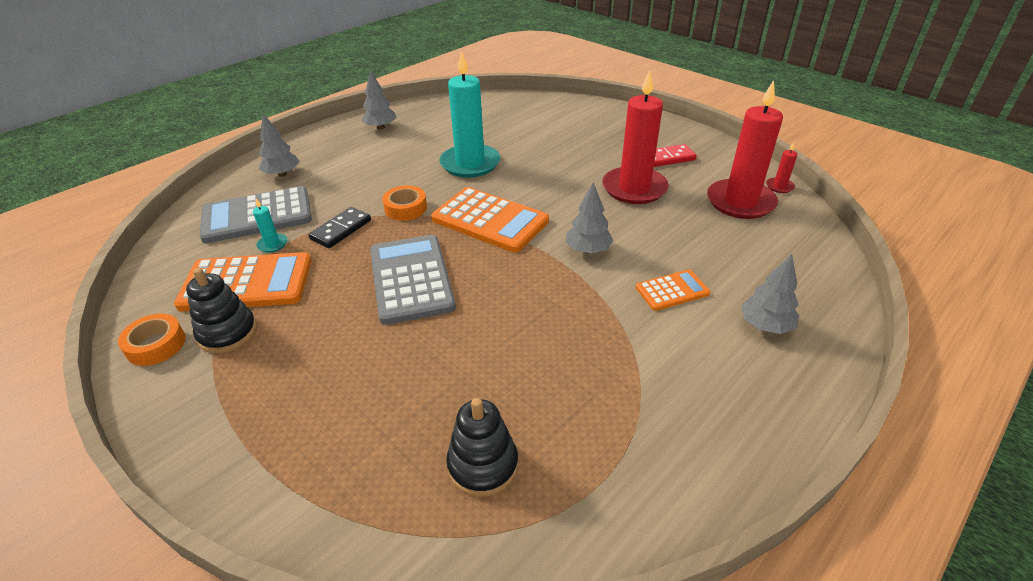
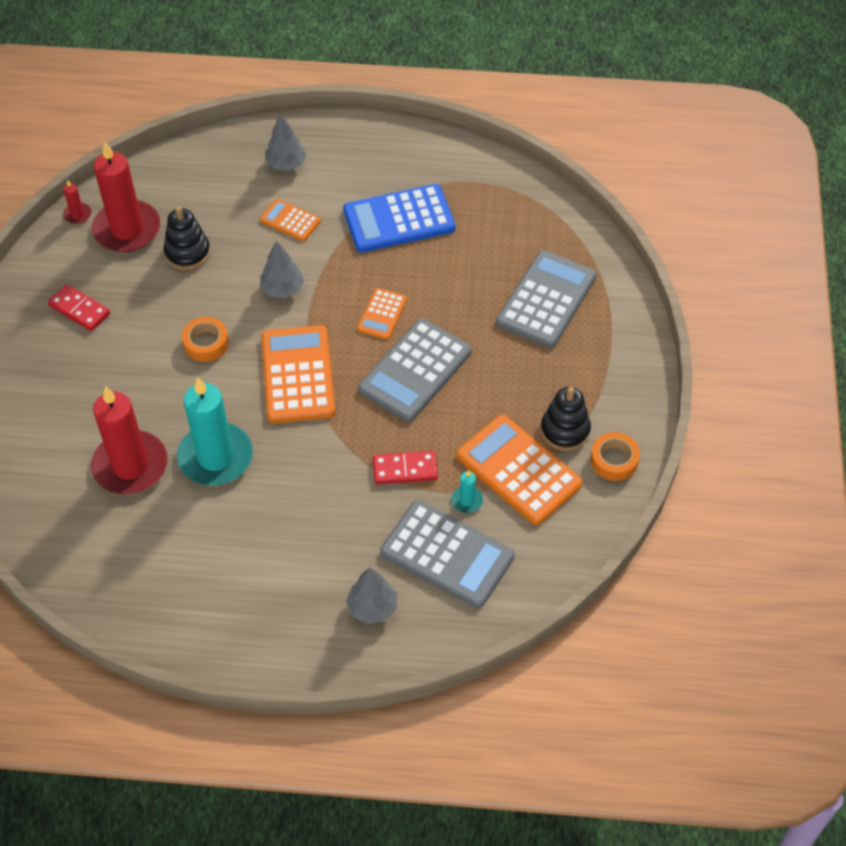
camera: 130 degrees left, 15 degrees up
(341, 230) = (405, 469): black domino -> red domino
(359, 422) = (546, 300): none -> grey calculator
(380, 127) = (204, 607): grey tree -> none
(405, 208) = (334, 448): orange tape -> orange tape (206, 343)
(483, 465) = (514, 230): black stacking toy -> black stacking toy (187, 252)
(492, 291) = (382, 314): none -> orange calculator
(602, 368) = (399, 219): none -> blue calculator
(634, 188) = (160, 306): red candle -> red candle (130, 466)

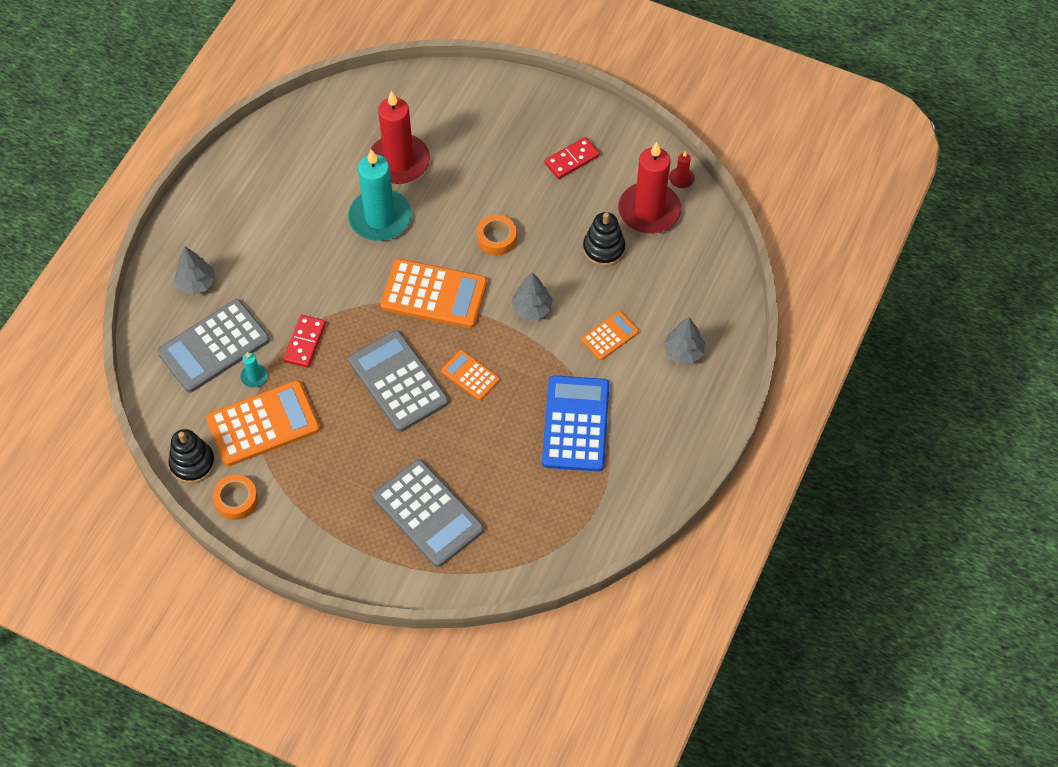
camera: 110 degrees right, 5 degrees up
(565, 430) = (284, 474): black stacking toy -> black stacking toy (192, 463)

